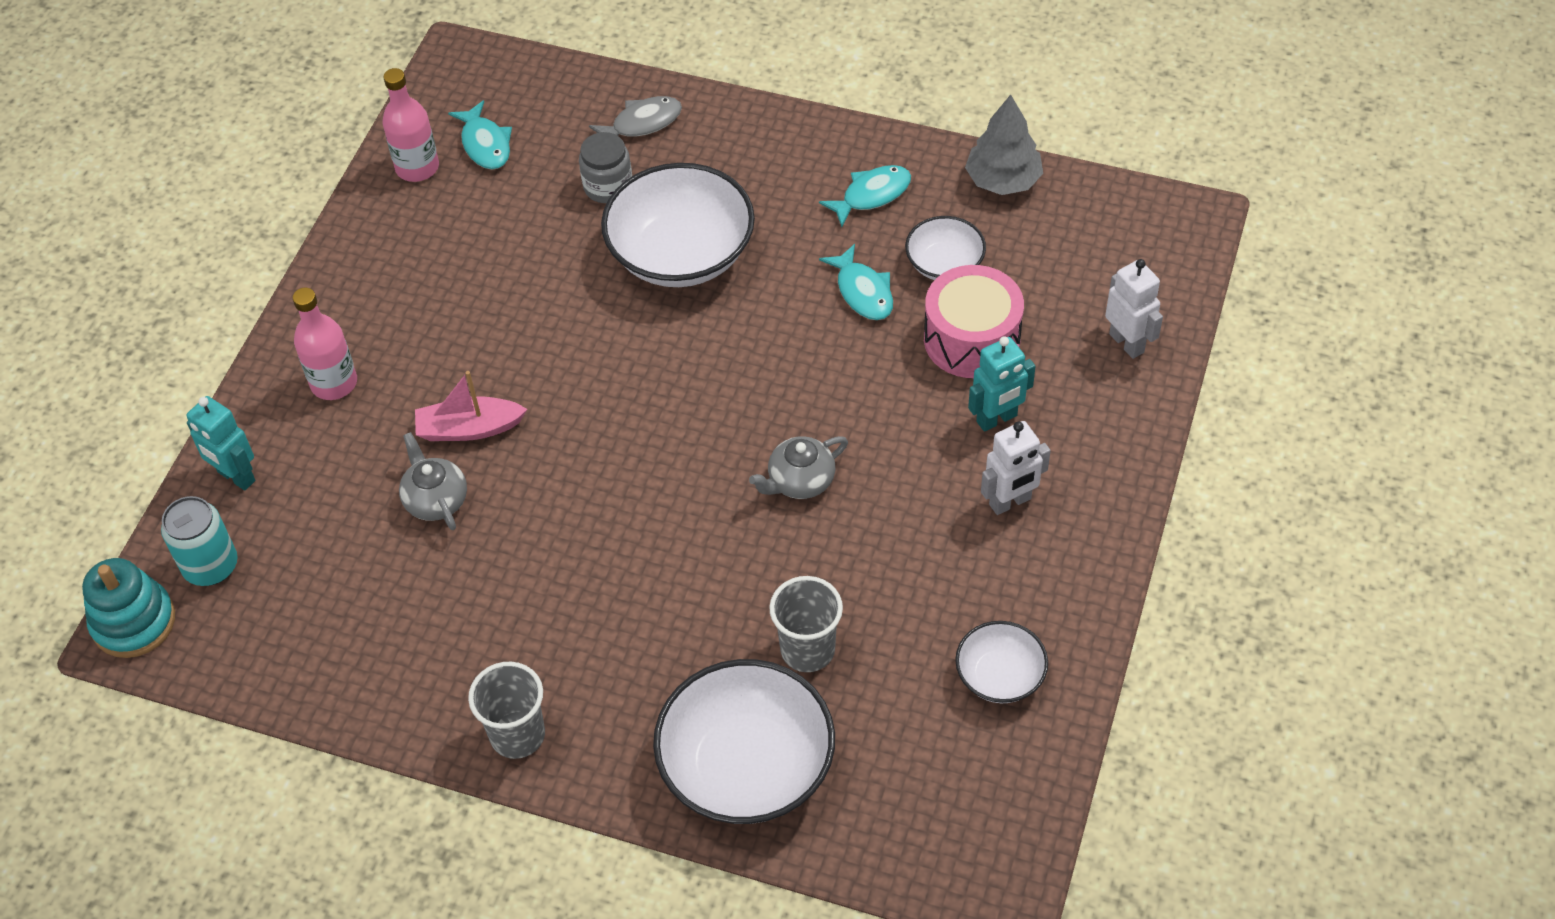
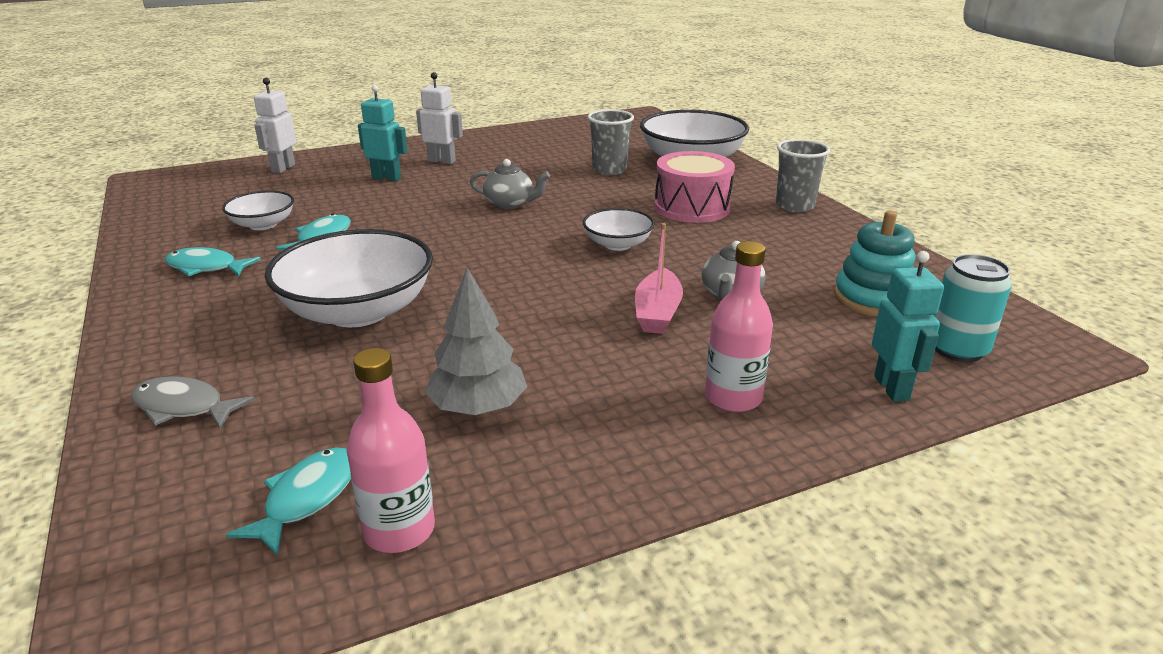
camera: 135 degrees left, 25 degrees down
(133, 622) = (1055, 353): turquoise stacking toy -> turquoise stacking toy (872, 298)
(469, 428) = (657, 313): pink boat -> pink boat turned 60 degrees clockwise
(608, 186) = (305, 382): grey jar -> none
(971, 339) = (328, 199): pink drum -> pink drum (692, 207)
(1000, 676) = (547, 138): white bowl -> white bowl (618, 244)
(1003, 180) = (148, 233): grey tree -> grey tree (478, 407)

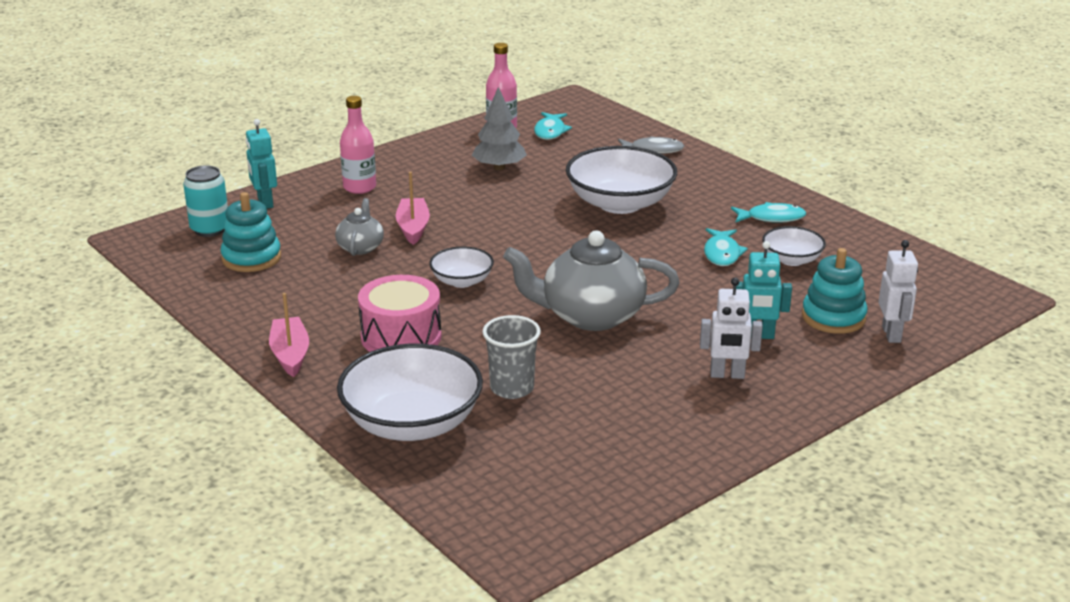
camera: 165 degrees right, 0 degrees up
(307, 181) = (833, 317): none -> turquoise stacking toy
(510, 204) = (591, 316): grey teapot -> grey teapot, size x1.96
(795, 206) = (290, 354): grey cup -> pink boat

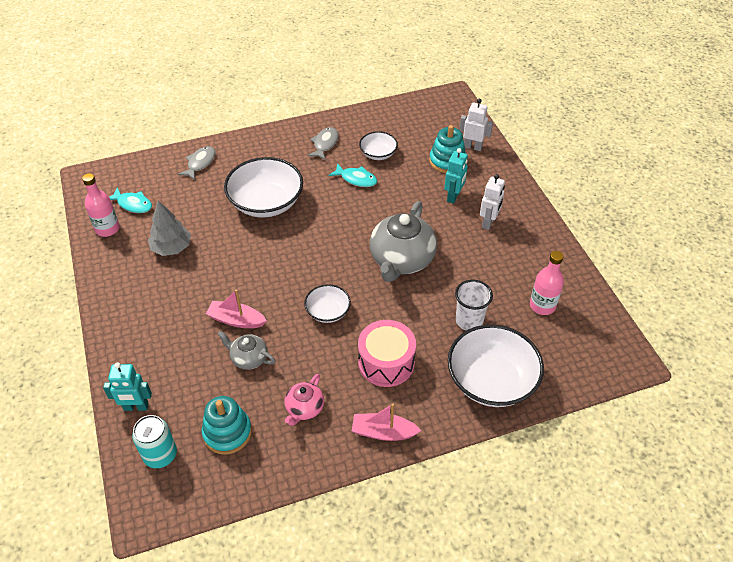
camera: 70 degrees left, 20 degrees up
(304, 296) = (304, 408): none -> pink teapot
(359, 187) = (150, 338): pink bottle -> pink bottle (542, 305)
(512, 388) = (469, 321): grey cup -> white cup
(771, 218) = (325, 144): turquoise fish -> grey fish

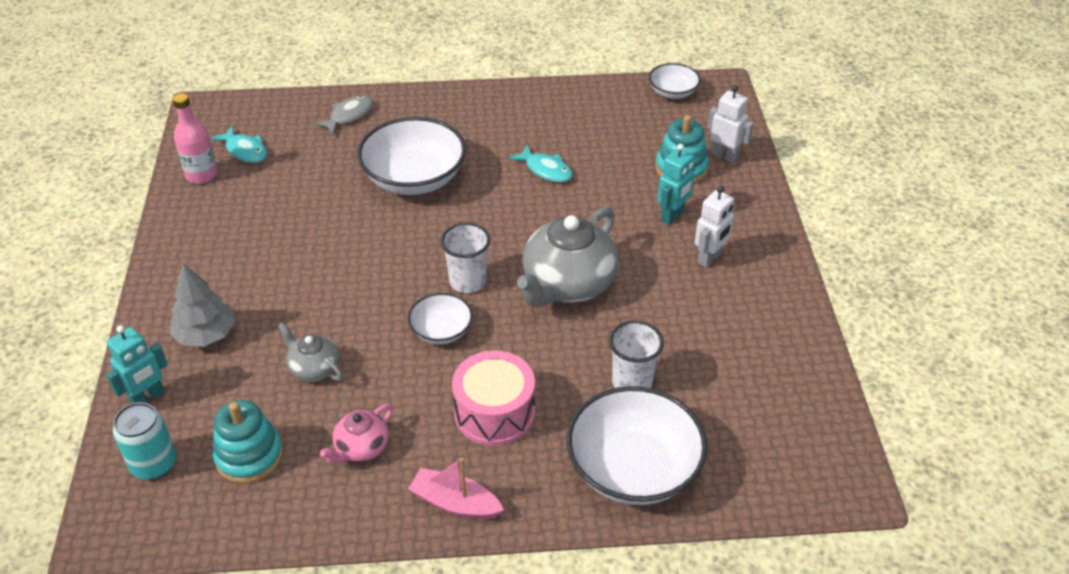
camera: 15 degrees right, 5 degrees down
(136, 407) = (148, 398): turquoise robot -> turquoise robot turned 60 degrees counterclockwise
(172, 248) = (272, 212): grey tree -> grey tree (206, 335)
(236, 320) = (317, 317): pink boat -> none
(325, 144) = (521, 118): grey fish -> none
(332, 272) = (468, 281): none -> white cup
(378, 154) = (588, 143): white bowl -> white bowl (673, 92)
(542, 305) = (746, 384): pink bottle -> none

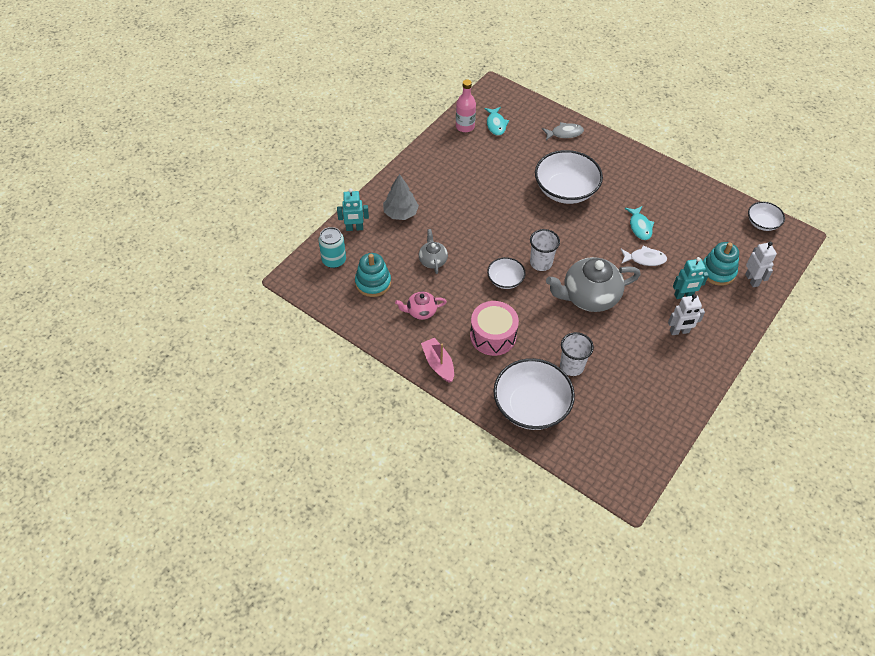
camera: 40 degrees right, 10 degrees up
(588, 202) = (645, 259): none -> white fish

